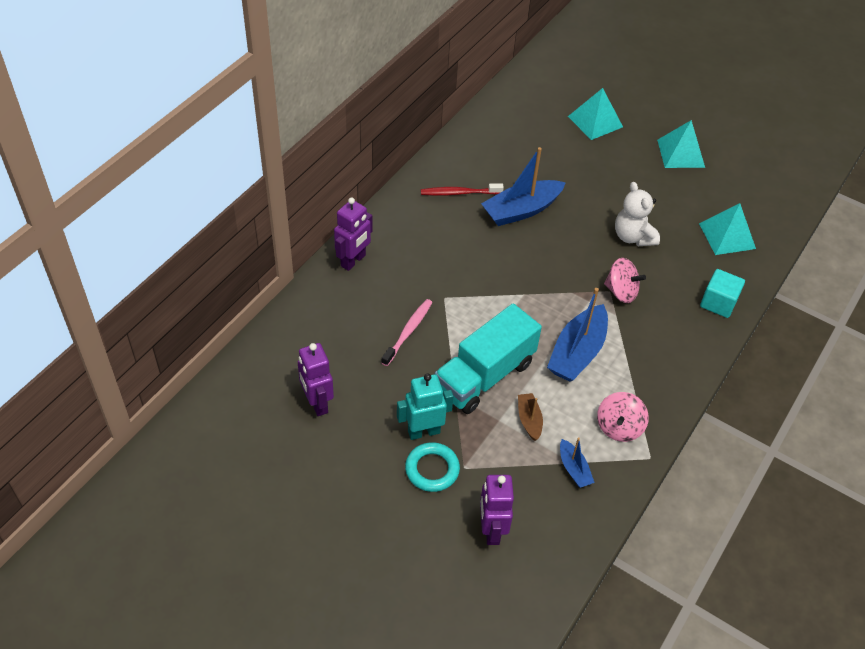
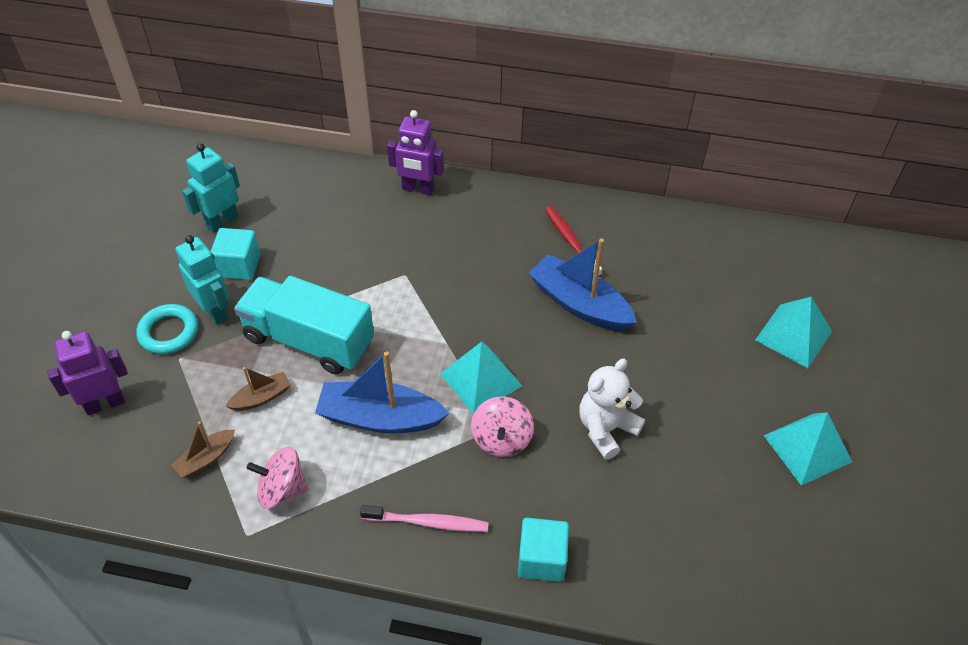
camera: 70 degrees right, 0 degrees up
(317, 403) = (222, 221): purple robot -> turquoise robot
(379, 403) = (239, 266): none -> turquoise cube
(408, 331) = (342, 260): pink toothbrush -> pink toothbrush (428, 522)
(574, 469) = (206, 458): blue boat -> brown boat
(727, 236) = (679, 544): turquoise pyramid -> turquoise pyramid (481, 379)

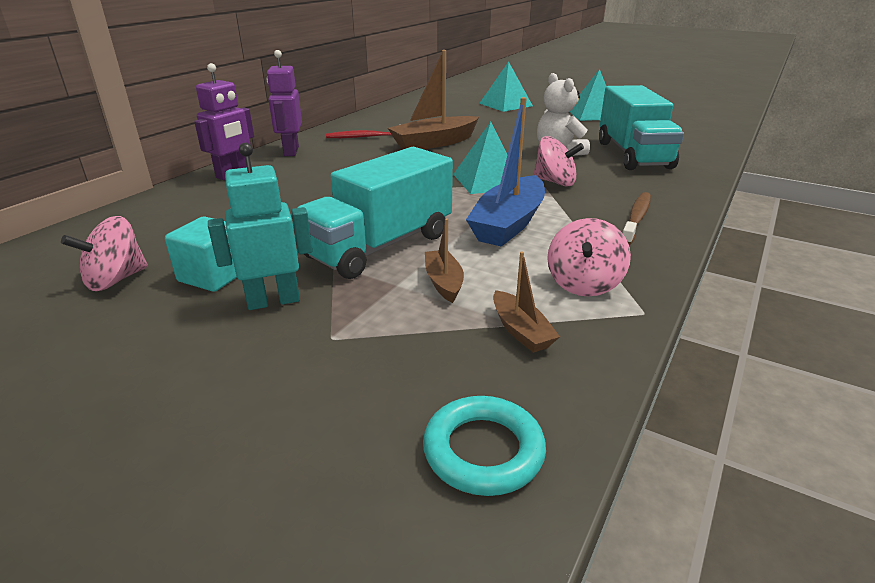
camera: 70 degrees left, 20 degrees down
(105, 404) = (368, 422): purple robot -> purple robot (291, 151)
(168, 332) = (274, 342): turquoise ring -> turquoise ring (483, 450)
(222, 221) = (116, 280): turquoise robot -> pink spinning top
(428, 522) = (636, 218): pink toothbrush -> brown toothbrush
(541, 559) = (675, 185): turquoise cube -> none
(579, 304) = (434, 143): blue boat -> brown boat
(635, 510) = (633, 155): none -> turquoise truck

